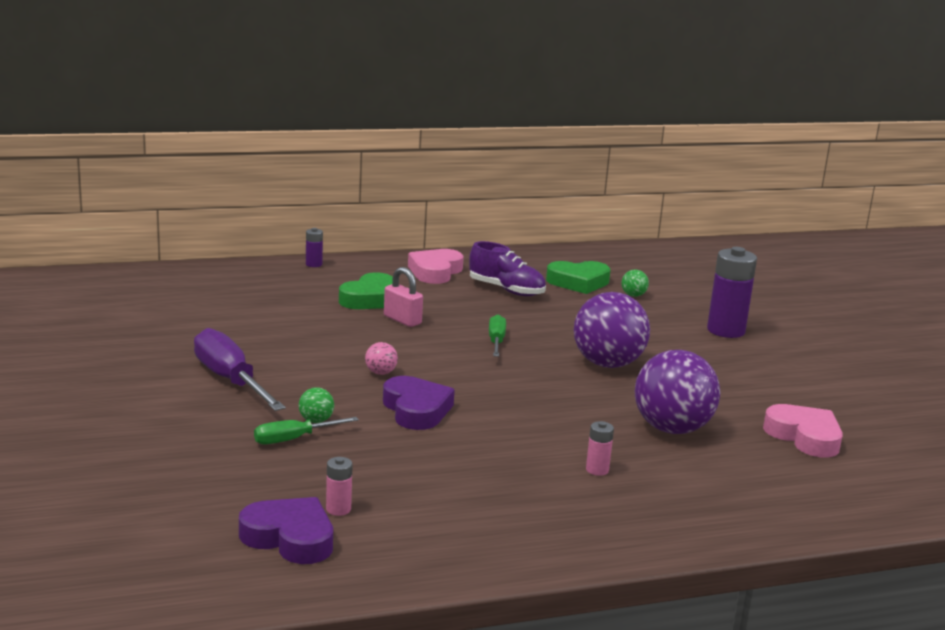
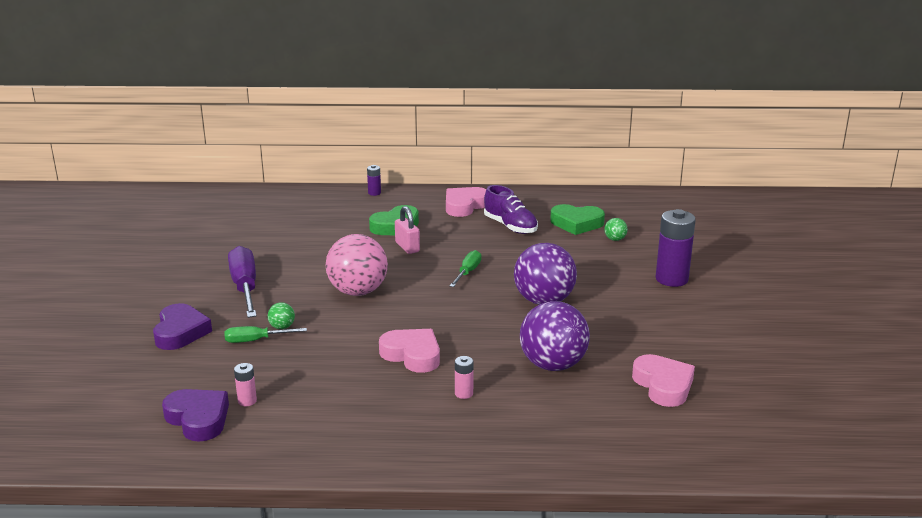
camera: 20 degrees right, 5 degrees up
(380, 373) = (358, 291): pink ball -> pink ball, size x2.42
(416, 410) = (362, 326): purple heart -> purple heart (180, 332)
(503, 435) = (412, 355): none -> pink heart

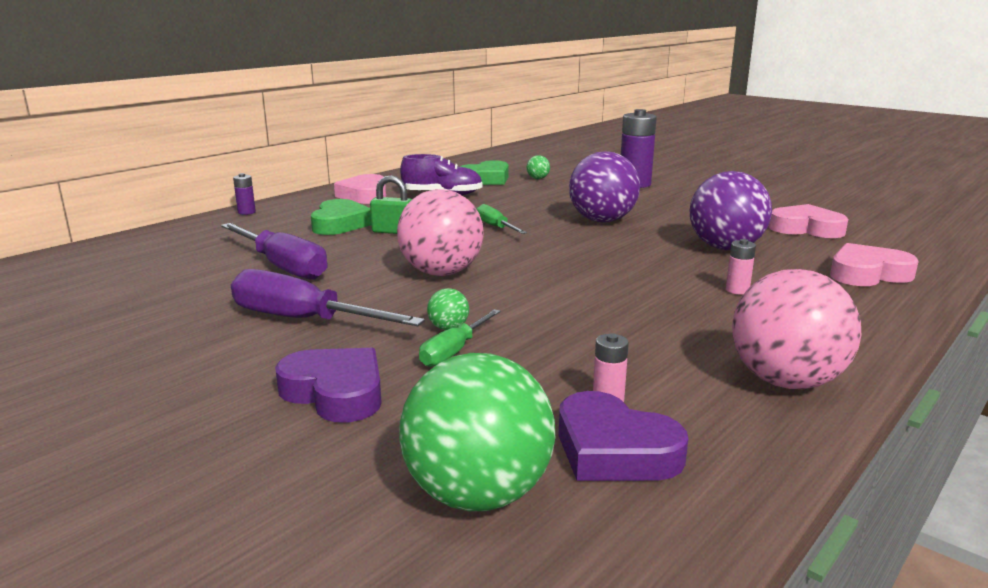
camera: 50 degrees left, 5 degrees down
(130, 400) = (478, 494): none -> green ball
(198, 419) = (614, 450): purple heart -> purple heart turned 135 degrees counterclockwise
(305, 247) = (282, 266): none -> purple screwdriver
(330, 446) = (785, 381): none -> pink ball
(407, 247) = (393, 231): pink padlock -> green padlock
(412, 355) = (624, 288): pink heart -> pink heart (867, 274)

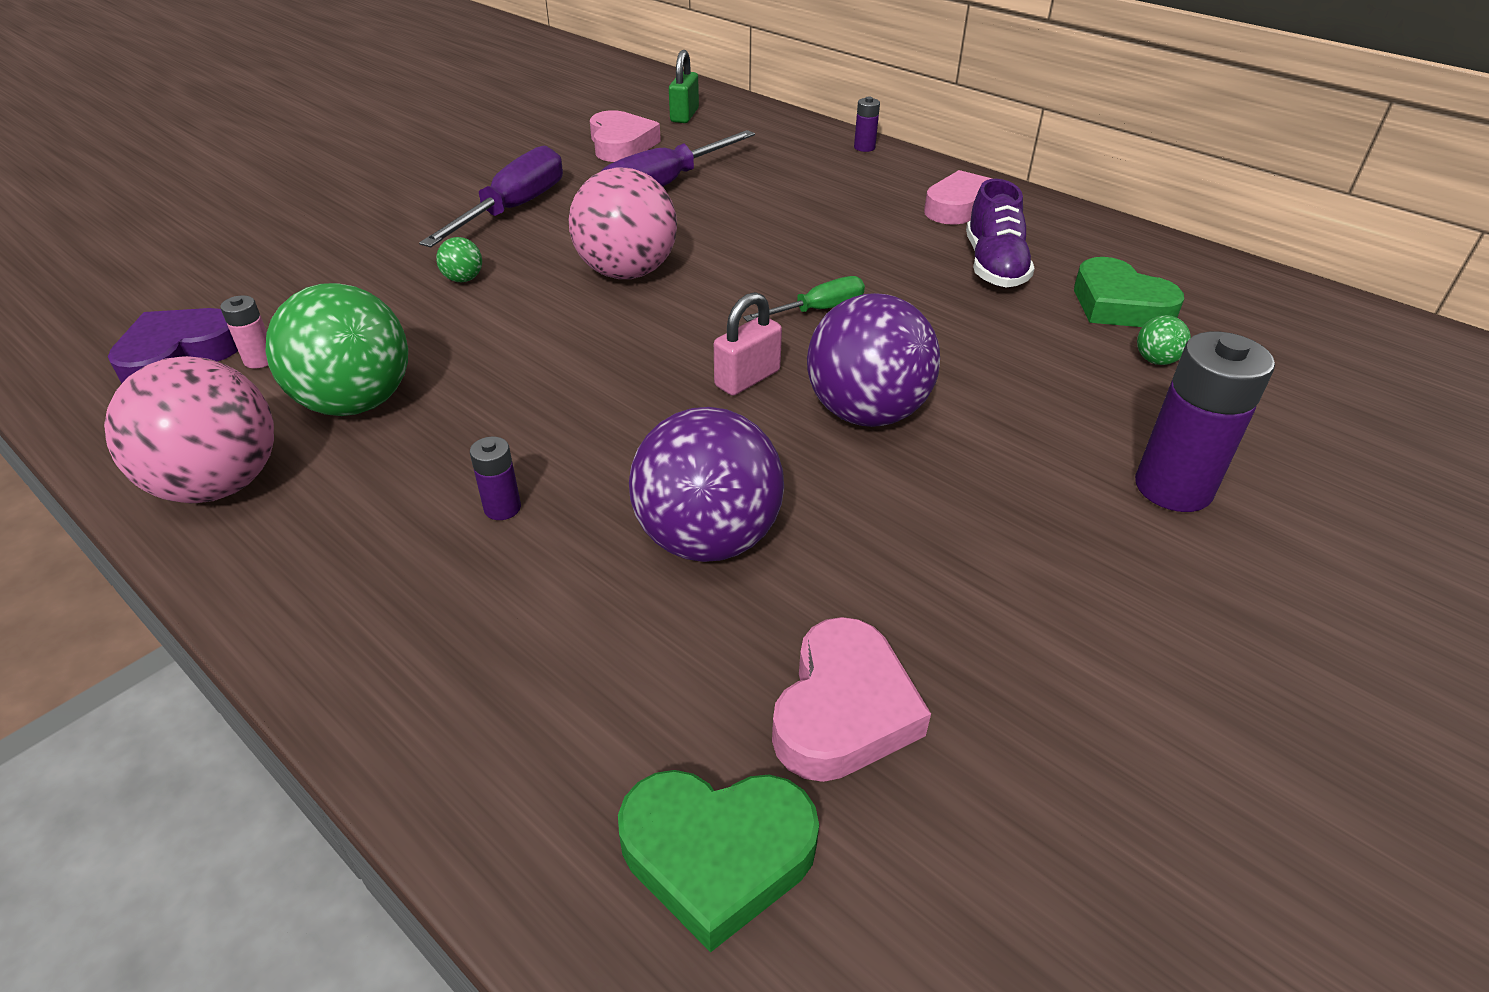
camera: 90 degrees right, 20 degrees up
(335, 392) = (358, 234): purple heart -> none
(340, 224) = (822, 202): green heart -> green heart (717, 854)
(393, 231) = (791, 237): green padlock -> green padlock (684, 115)
(454, 351) = (407, 283): green screwdriver -> none
(478, 494) = (171, 294): green ball -> green ball (356, 403)
(578, 241) = (747, 379): none -> pink padlock
(737, 290) = (502, 508): pink battery -> purple battery
(867, 274) = (534, 712): pink heart -> pink heart (621, 144)

